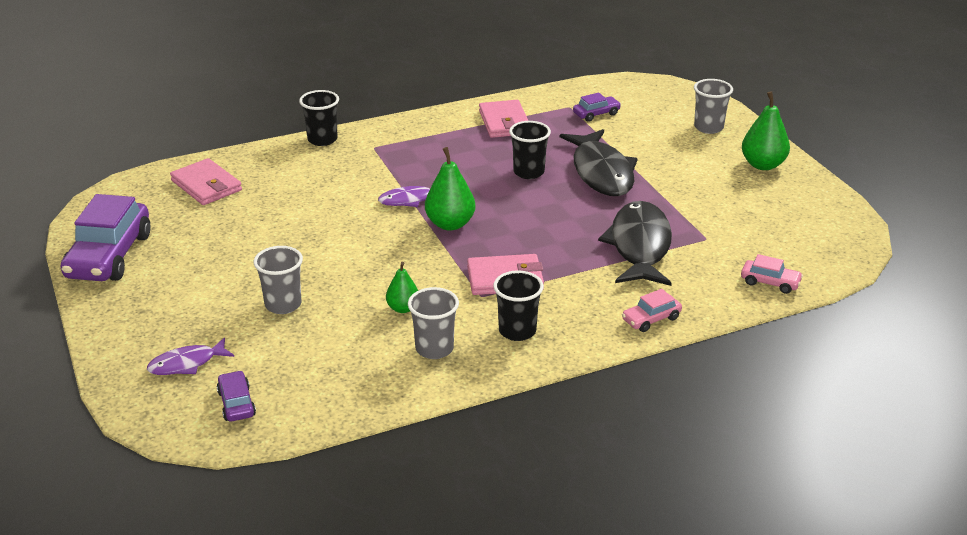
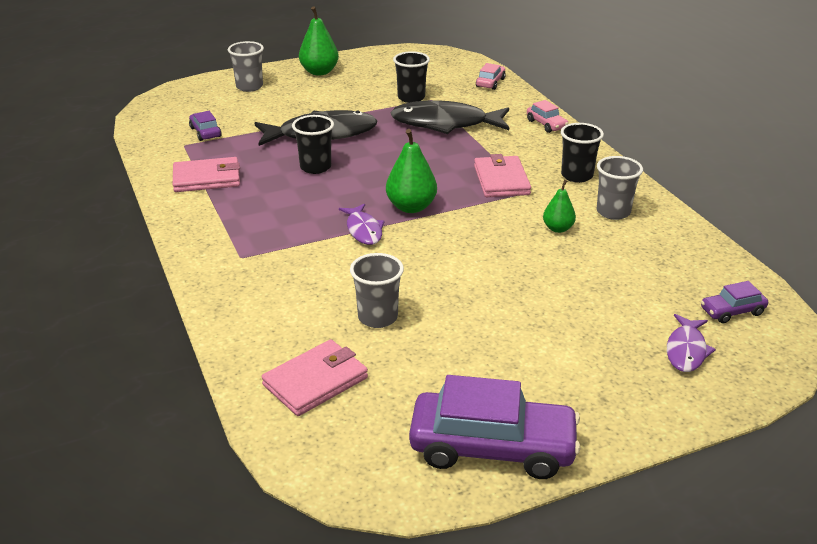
camera: 90 degrees left, 0 degrees up
(186, 364) = (686, 350): purple fish -> purple fish turned 45 degrees clockwise
(283, 305) = (568, 297): grey cup -> grey cup (377, 317)
(322, 139) = (212, 295): black cup -> black cup (411, 98)

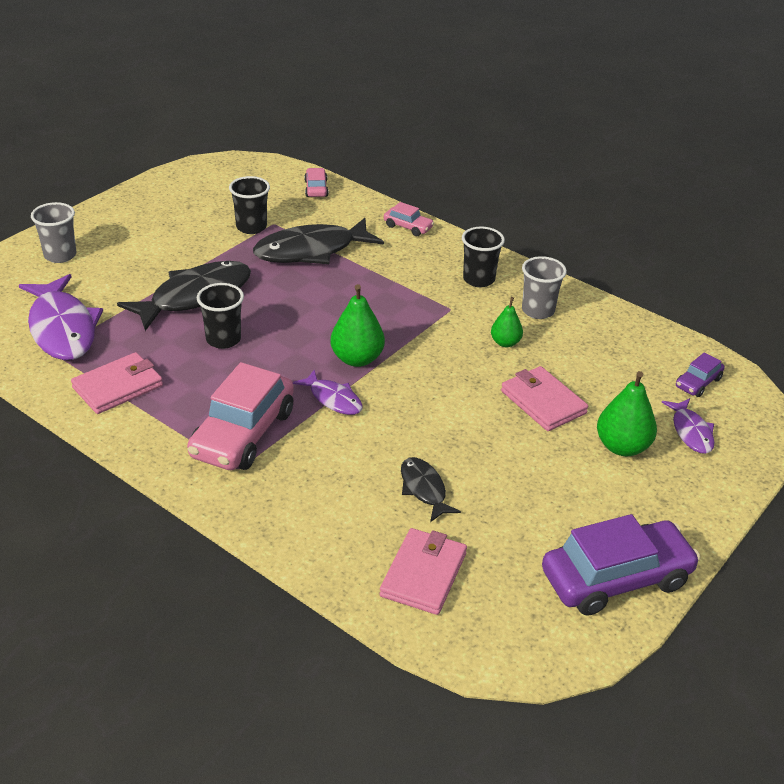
camera: 30 degrees left, 5 degrees up
(205, 132) = (62, 328): purple car -> purple fish
(268, 234) = (243, 434): none -> pink car
(319, 72) = (124, 216): green pear -> green pear (622, 447)
(377, 317) = (424, 489): grey cup -> black fish
(501, 180) = (416, 303): pink wallet -> pink wallet (543, 402)

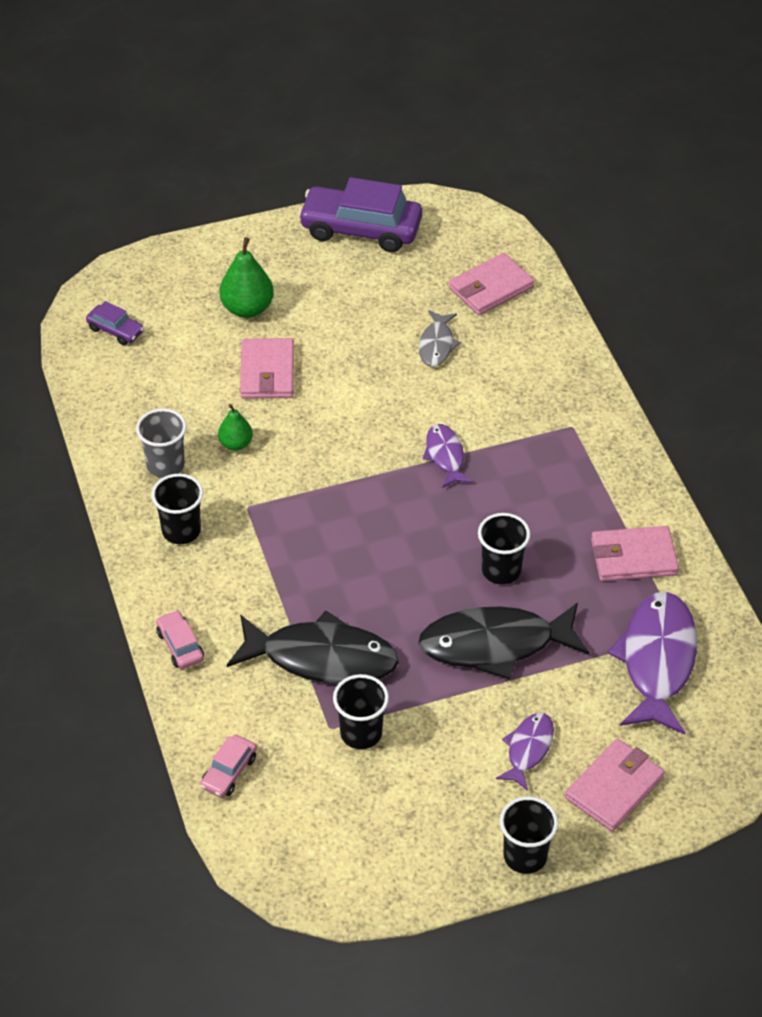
camera: 145 degrees left, 10 degrees up
(60, 255) = (614, 787): grey cup -> pink wallet
(103, 211) = (525, 856): none -> black cup
(243, 434) = (548, 456): pink car -> none
(357, 359) = (389, 489): green pear -> none
(424, 489) = (437, 345): black fish -> grey fish
(691, 432) = (178, 295): purple fish -> purple fish (528, 749)
(698, 383) = (116, 330): purple car -> purple car turned 45 degrees clockwise

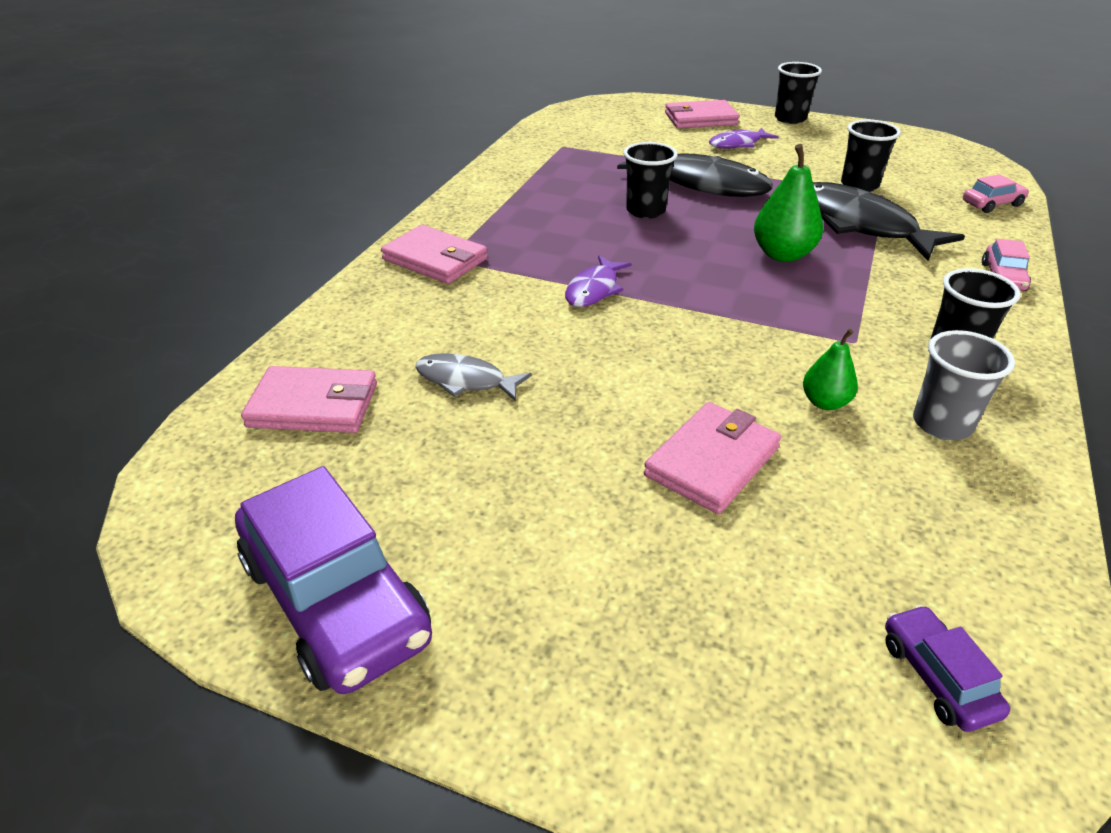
camera: 140 degrees left, 10 degrees down
(247, 308) = (660, 572): green pear -> green pear (782, 254)
(437, 345) = (465, 380): grey fish -> grey fish turned 120 degrees counterclockwise
(633, 557) = (534, 180): pink wallet -> pink wallet (435, 259)
(657, 660) = (597, 142): purple fish -> none

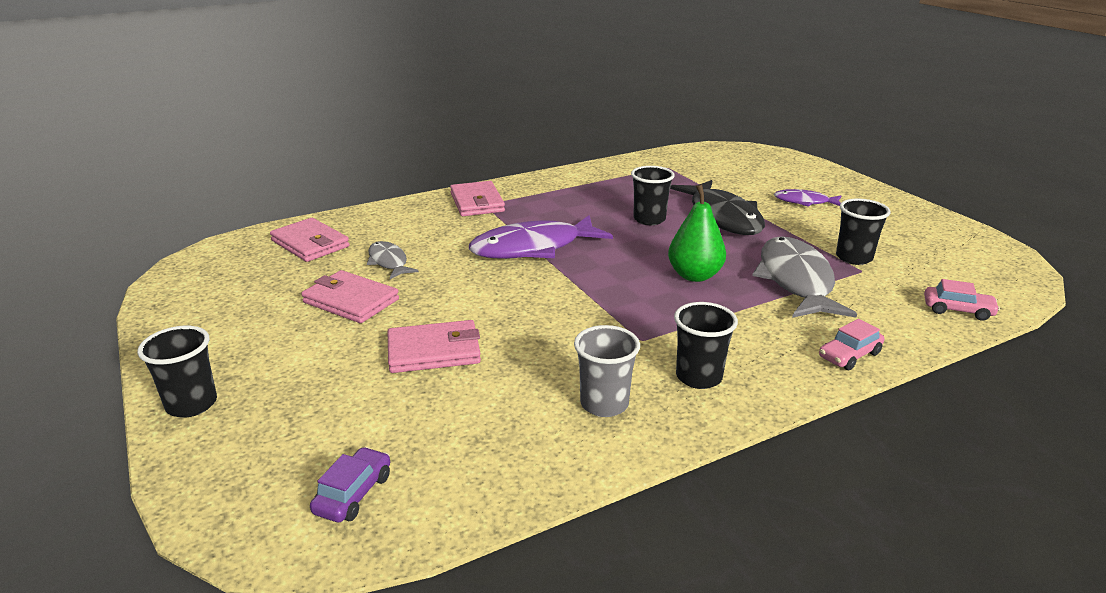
camera: 40 degrees right, 10 degrees down
(336, 599) = (194, 317): purple car -> none
(594, 290) = (533, 248): purple fish -> purple fish, size x1.90
(700, 119) = (807, 178): pink wallet -> pink wallet (351, 301)
(790, 119) = (889, 198): black cup -> black cup (191, 404)
(825, 402) = (553, 358): green pear -> none
(859, 225) = (796, 281): black fish -> grey fish

